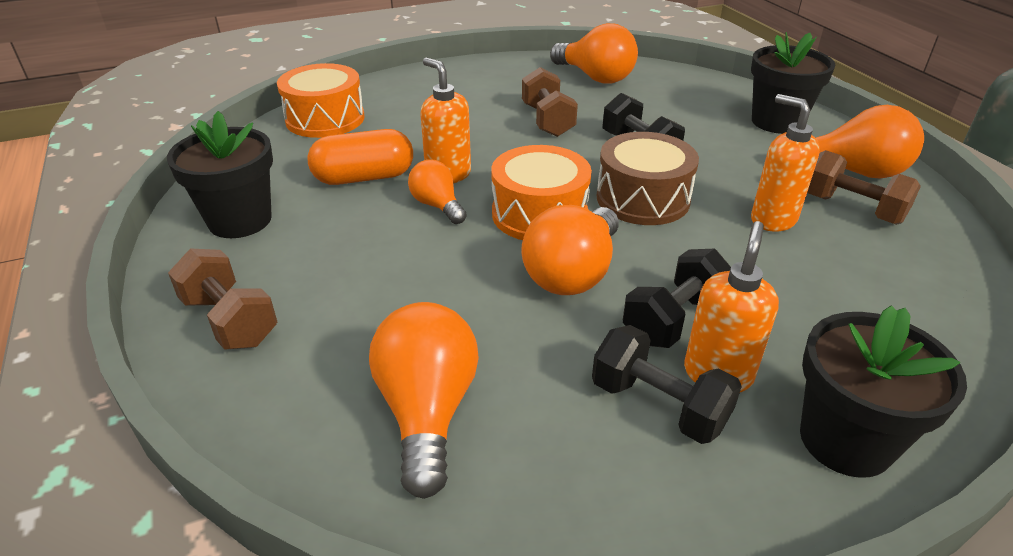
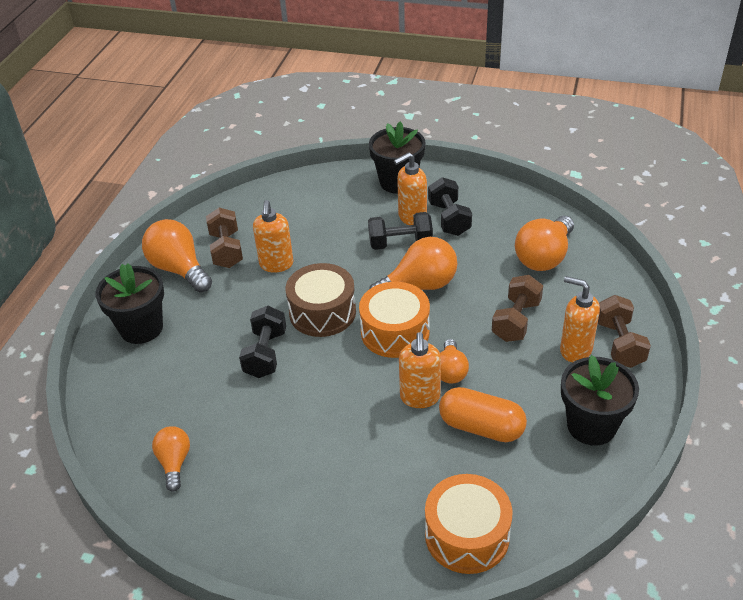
camera: 140 degrees left, 5 degrees up
(294, 286) = (575, 350): none -> orange soap dispenser
(547, 120) = (288, 421): brown dumbbell -> brown dumbbell (516, 321)
(595, 77) = (174, 463): orange light bulb -> orange light bulb, size x0.59

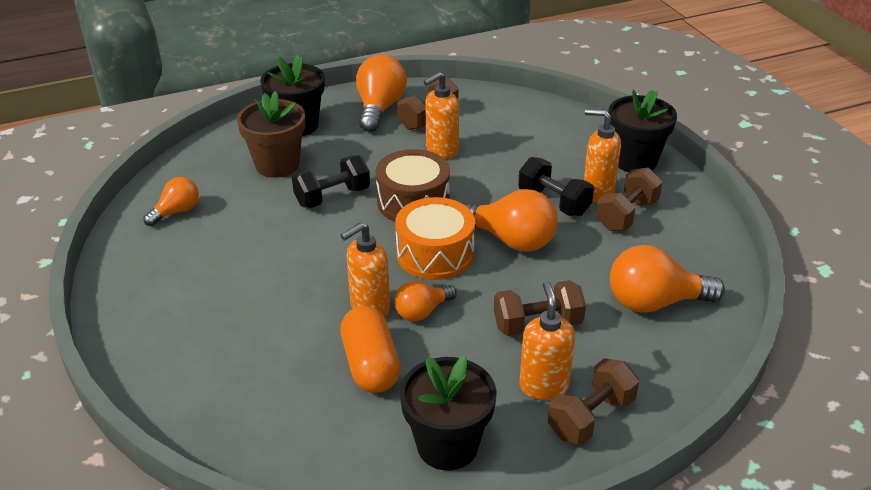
camera: 50 degrees right, 5 degrees down
(183, 367) = (277, 165): none -> brown flower pot
(449, 219) = (626, 215): black dumbbell -> brown dumbbell
(467, 535) = (230, 416): orange drum -> none

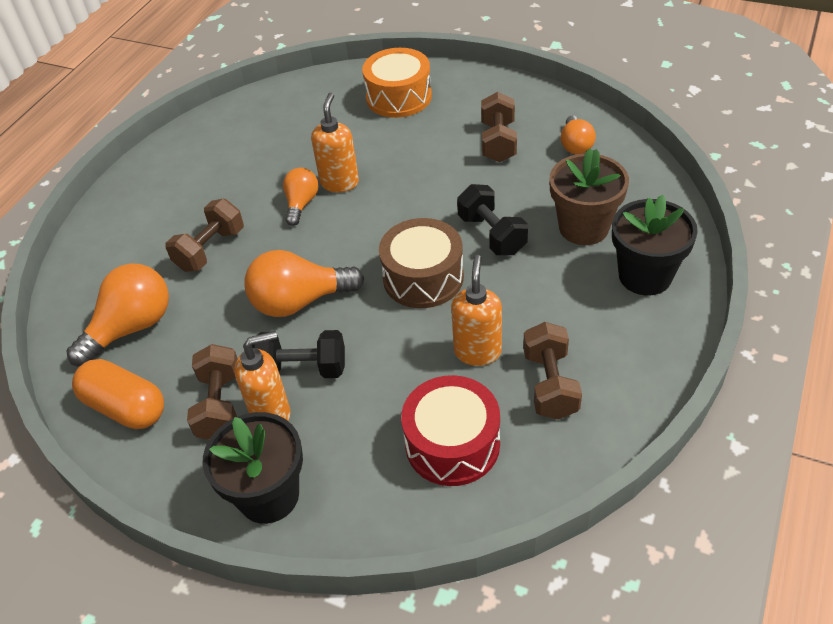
camera: 140 degrees right, 10 degrees up
(332, 197) = (492, 234): black dumbbell -> black dumbbell turned 45 degrees counterclockwise
(370, 365) = (293, 156): orange capsule -> orange capsule (125, 407)
(379, 108) = (615, 358): orange light bulb -> none
(435, 254) = (345, 247): orange drum -> orange drum (399, 97)
(447, 445) = (199, 152): black flower pot -> none
(512, 126) = (452, 444): none -> red drum
(543, 386) = (170, 215): orange soap dispenser -> none
(591, 417) = (123, 218): brown dumbbell -> brown dumbbell (498, 142)

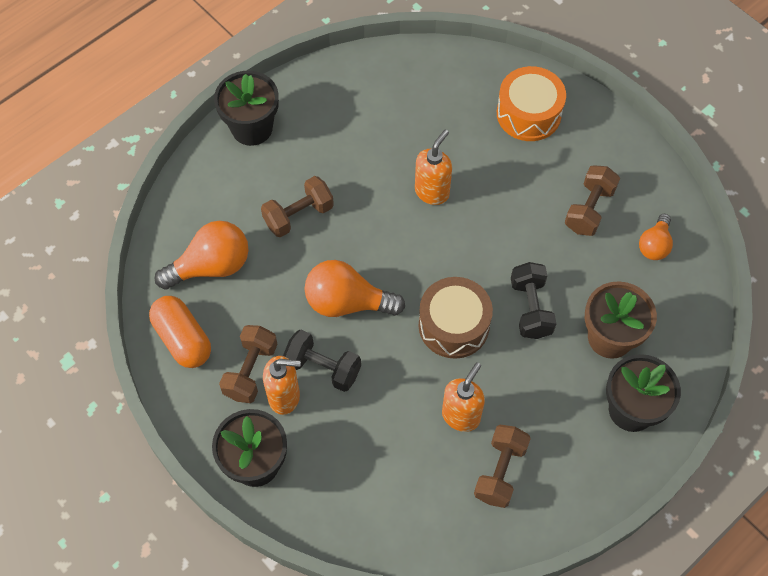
camera: 20 degrees right, 15 degrees up
(128, 199) = (252, 128): none -> black flower pot
(301, 204) = (390, 201): orange light bulb -> none
(452, 444) = (402, 486): red drum -> none

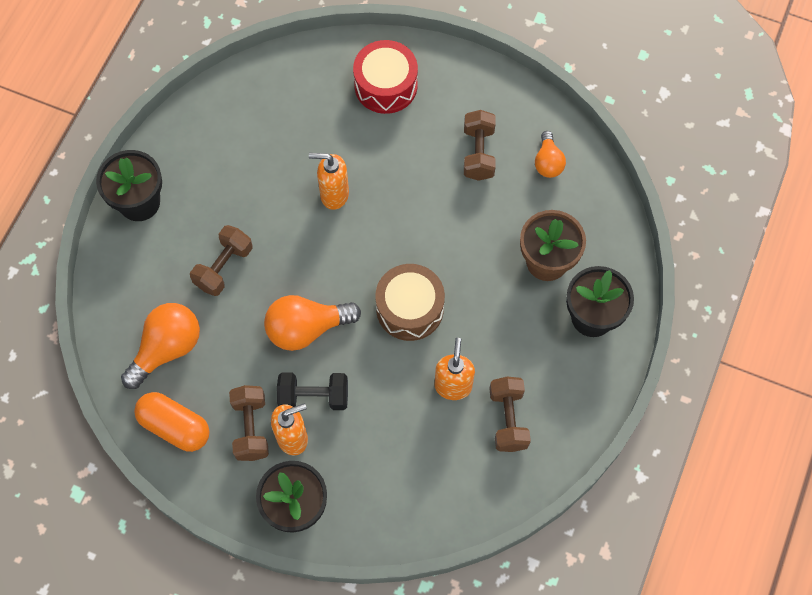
camera: 25 degrees left, 5 degrees up
(432, 192) = (334, 194): orange soap dispenser -> orange soap dispenser turned 90 degrees counterclockwise
(528, 114) = (385, 85): orange drum -> red drum
(530, 308) = (468, 264): black dumbbell -> none

